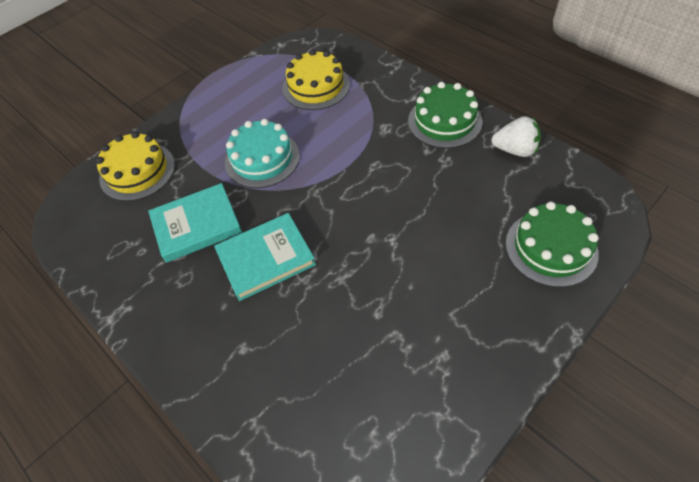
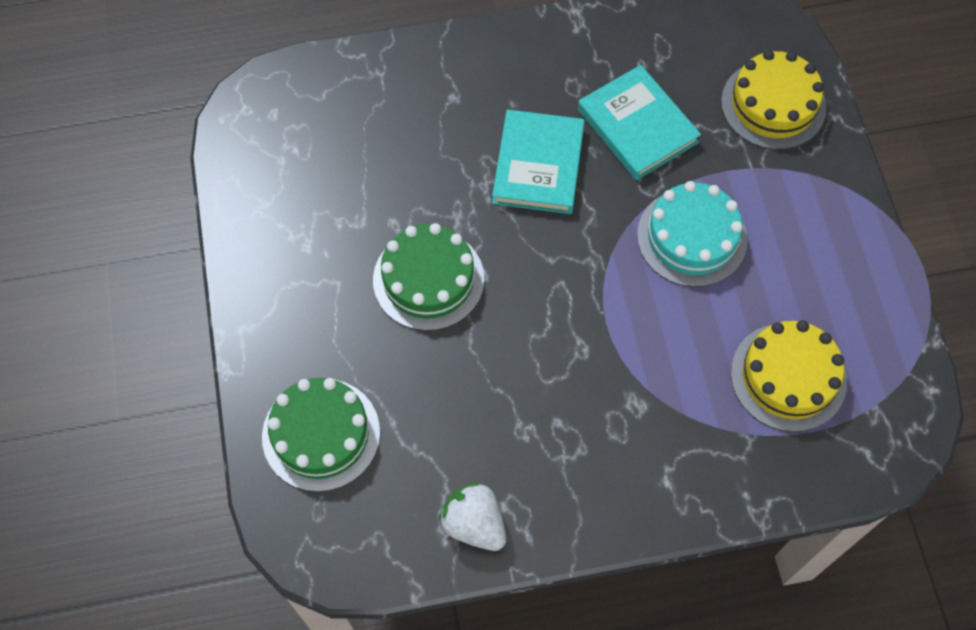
camera: 120 degrees right, 10 degrees up
(196, 225) = (637, 126): turquoise book -> turquoise book turned 45 degrees counterclockwise
(444, 121) = (590, 484): green cake -> green cake (428, 279)
(515, 150) = (474, 524): white strawberry -> white strawberry turned 90 degrees clockwise

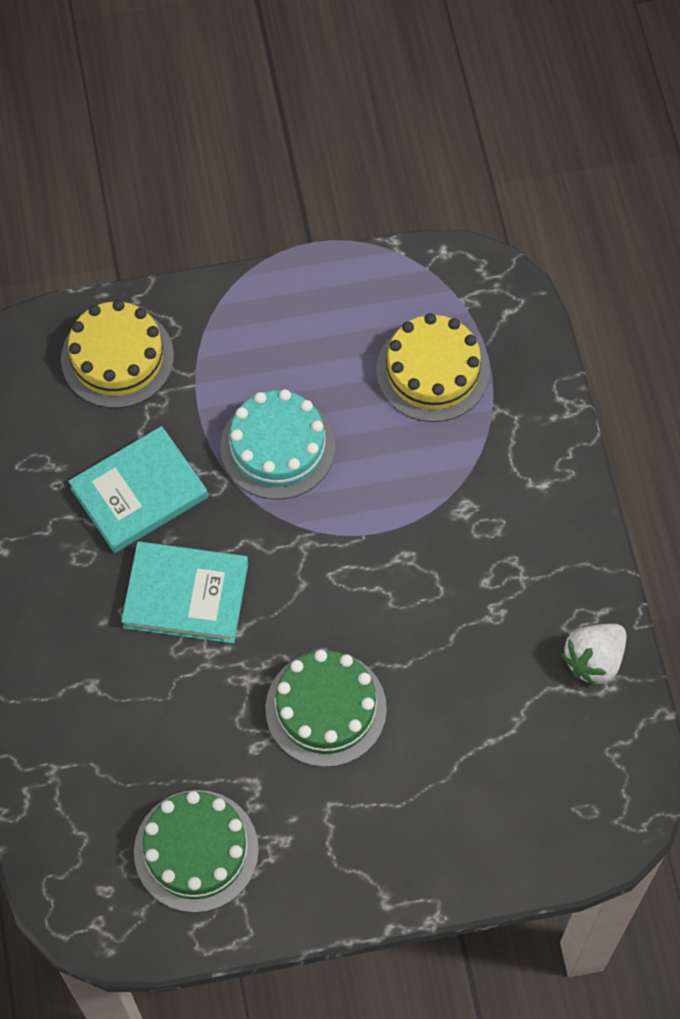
camera: 90 degrees left, 0 degrees up
(321, 434) = (505, 812): green cake -> green cake (196, 851)

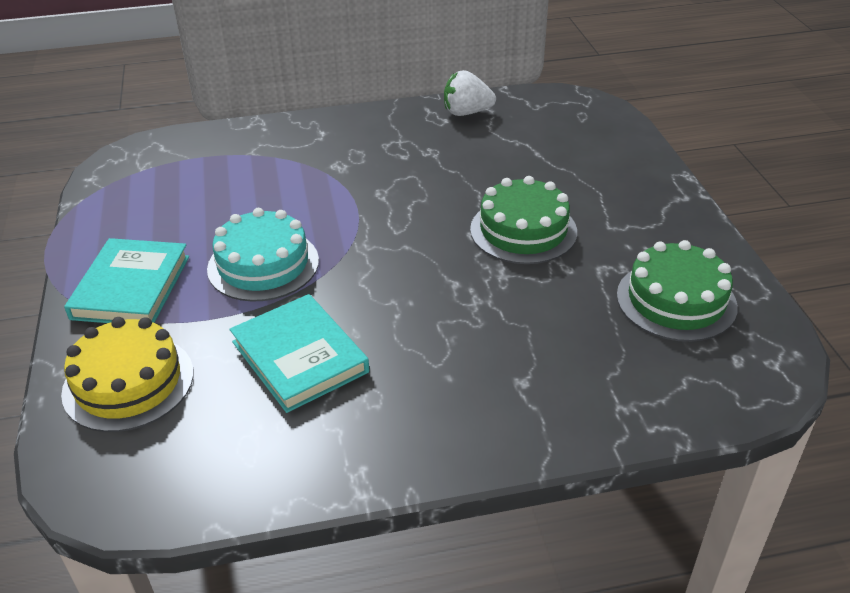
camera: 90 degrees left, 25 degrees down
(186, 595) = (417, 318): turquoise book -> turquoise book (131, 287)
(432, 371) = (206, 182): yellow cake -> none
(594, 660) = (466, 112): white strawberry -> white strawberry turned 135 degrees clockwise

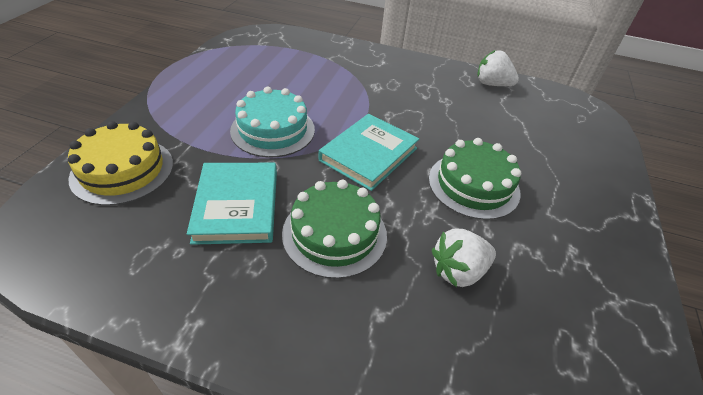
camera: 25 degrees right, 5 degrees up
(131, 287) = (185, 110): turquoise book -> turquoise book (369, 154)
(563, 314) = (458, 271): none -> white strawberry
(676, 300) = (570, 309): green cake -> green cake (334, 234)

